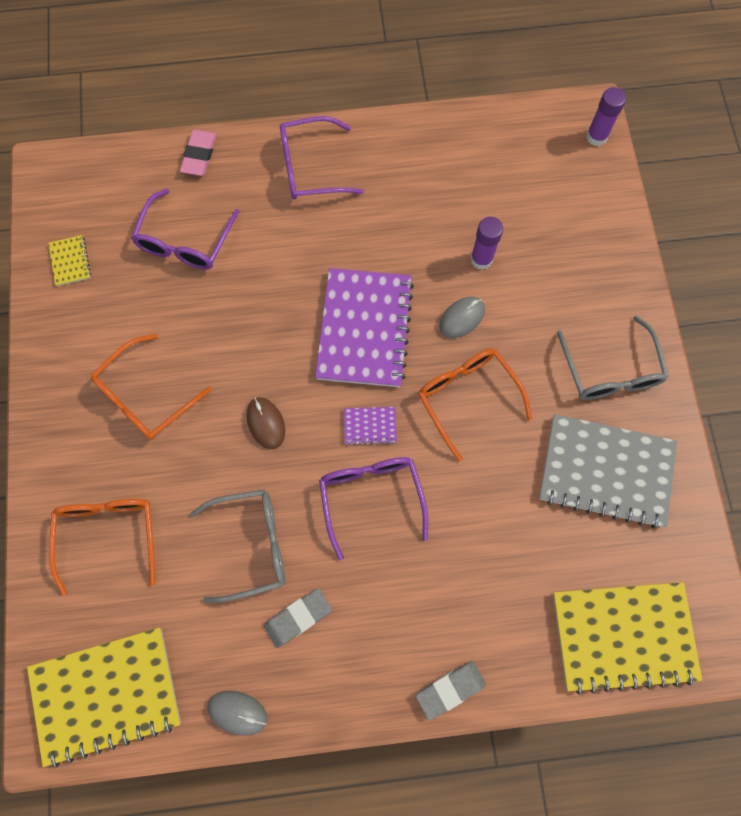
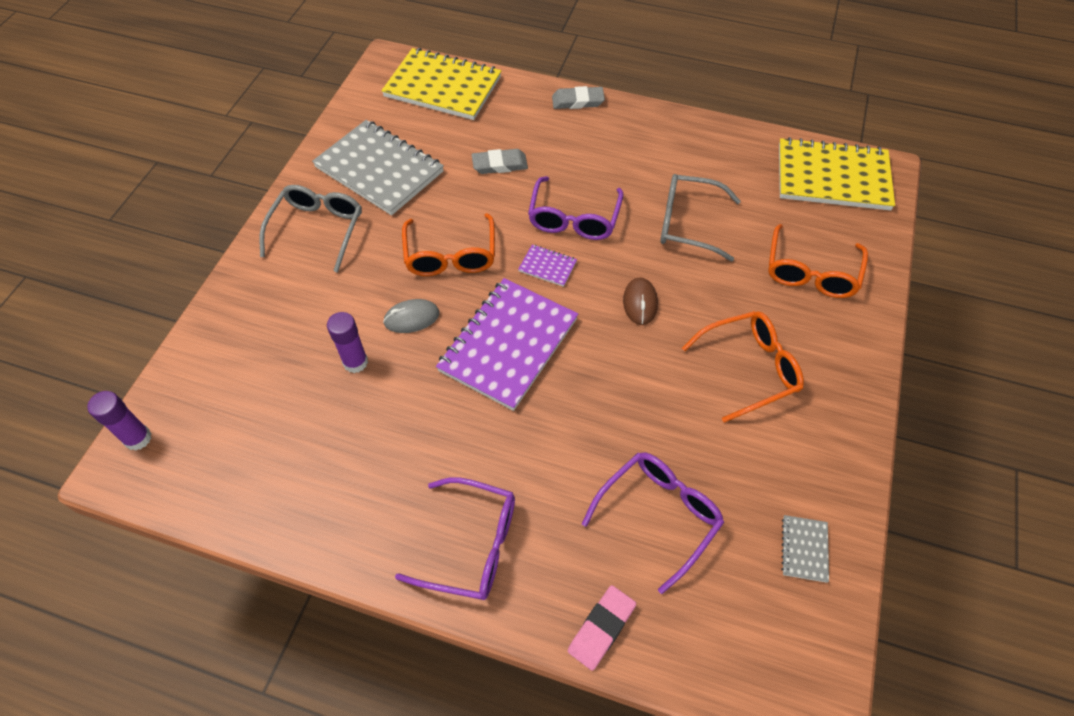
camera: 155 degrees left, 15 degrees down
(70, 261) = (804, 549): yellow notebook -> grey notebook
(237, 712) = (734, 138): grey mouse -> none
(298, 618) = (668, 170): grey eraser -> grey eraser (500, 164)

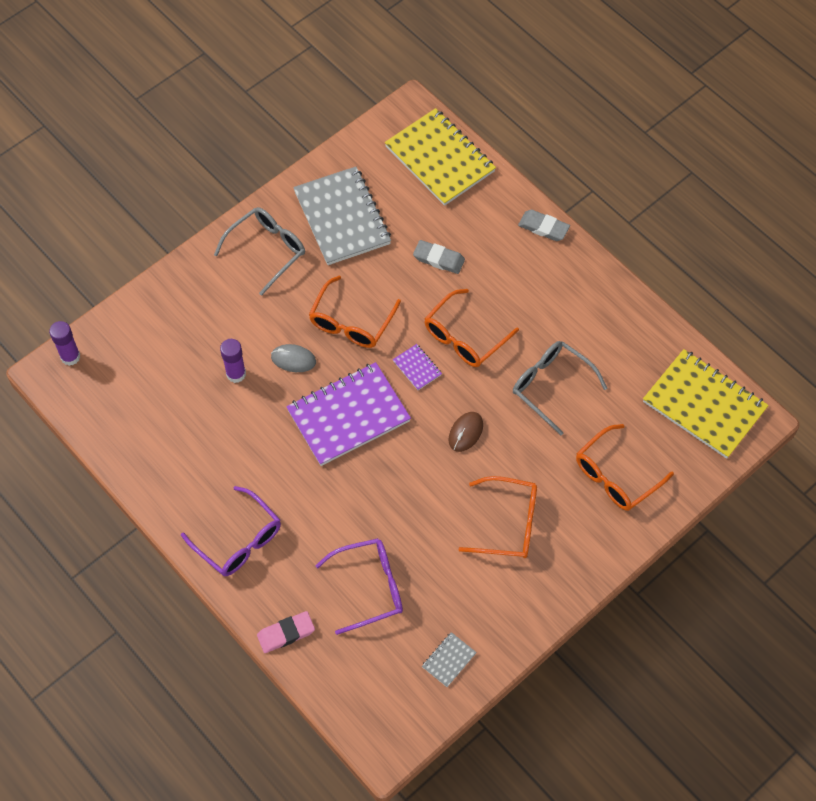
camera: 30 degrees right, 5 degrees up
(574, 218) = (465, 336): purple glasses -> orange glasses

